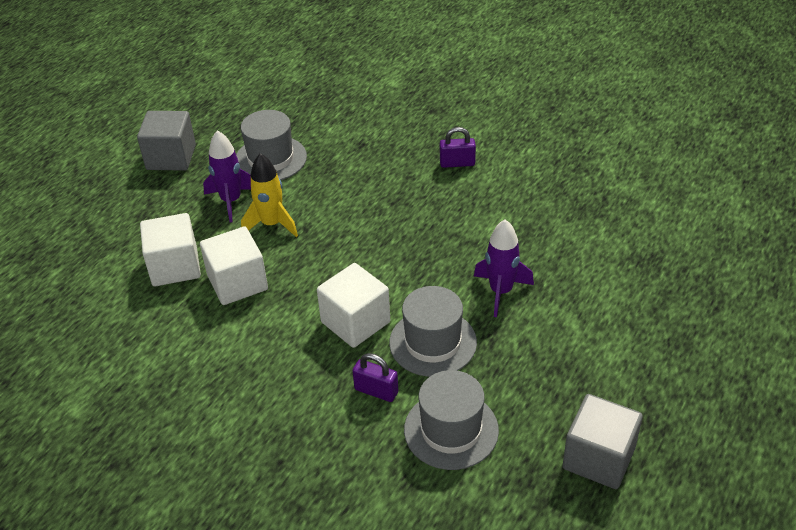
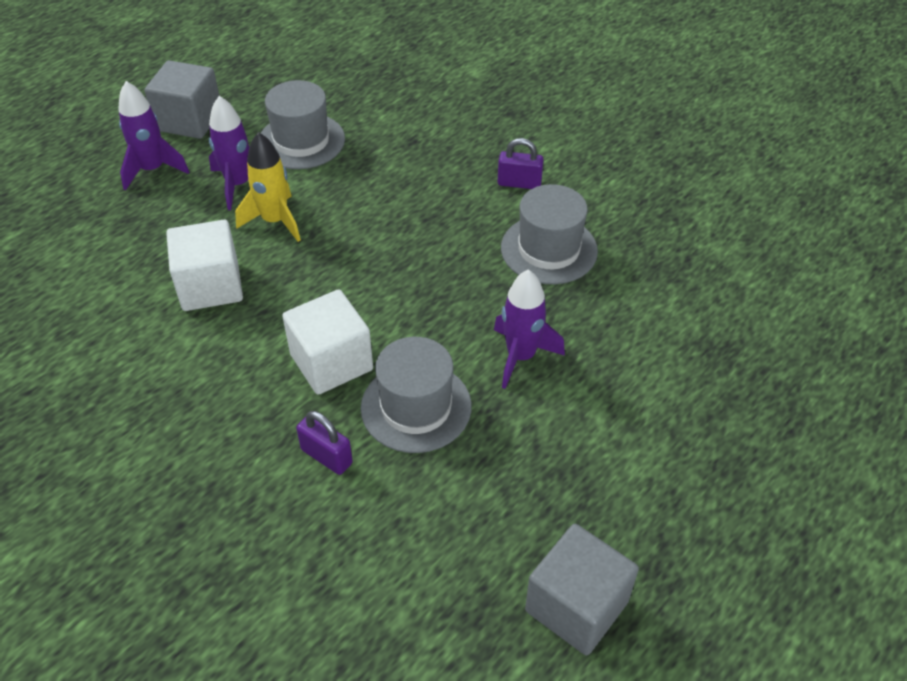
camera: 10 degrees right, 5 degrees up
(155, 201) = (153, 170): none -> purple rocket
(175, 266) = (146, 253): white cube -> none
(451, 430) = (401, 527): grey hat -> grey hat (549, 249)

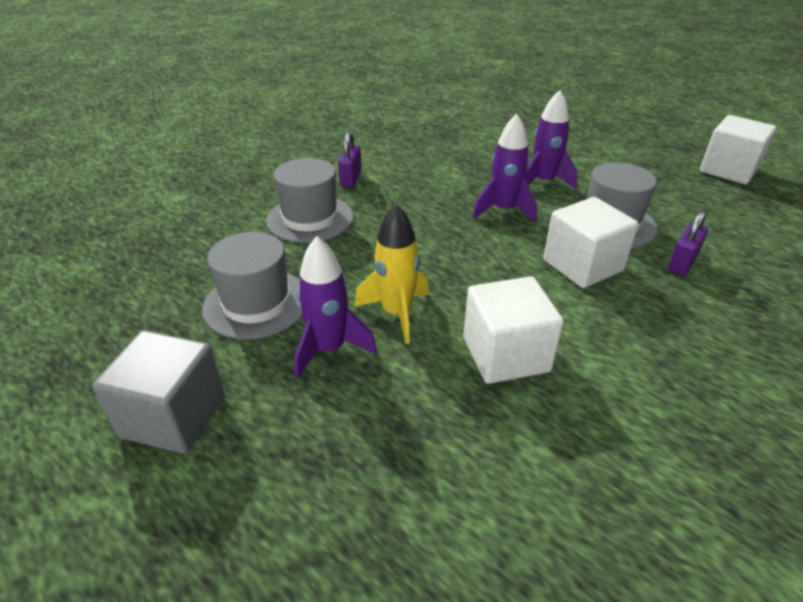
camera: 90 degrees left, 10 degrees down
(153, 170) = (283, 444): purple rocket -> purple rocket (504, 211)
(549, 249) = (430, 169): grey hat -> grey hat (310, 218)
(576, 606) = (728, 170): grey cube -> white cube

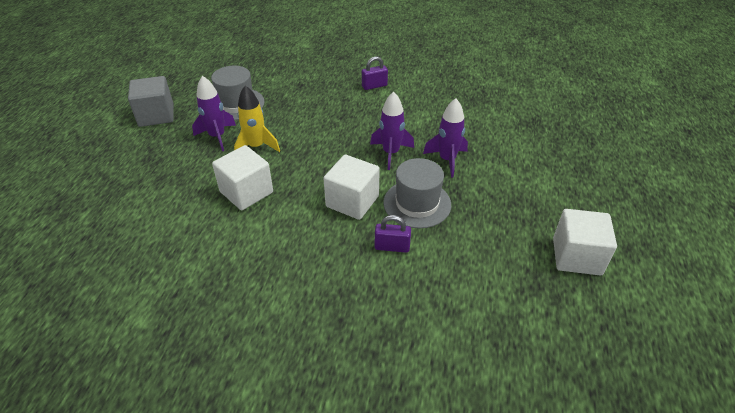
camera: 60 degrees right, 5 degrees up
(310, 218) = (319, 89): grey hat -> none

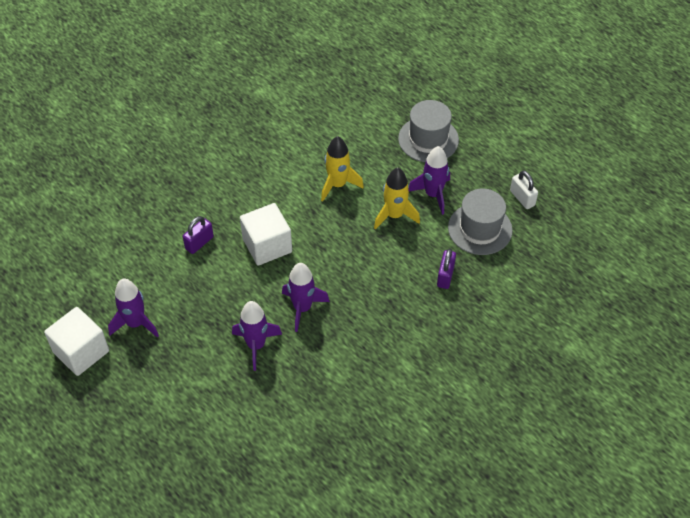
camera: 125 degrees right, 10 degrees up
(156, 115) = (504, 164): grey cube -> none
(189, 97) = (522, 198): none -> white padlock
(246, 192) = (338, 185): white cube -> yellow rocket
(374, 86) = (425, 364): purple padlock -> purple padlock (445, 276)
(417, 203) = (226, 286): grey hat -> grey hat (428, 139)
(511, 238) = (135, 323): none -> purple rocket

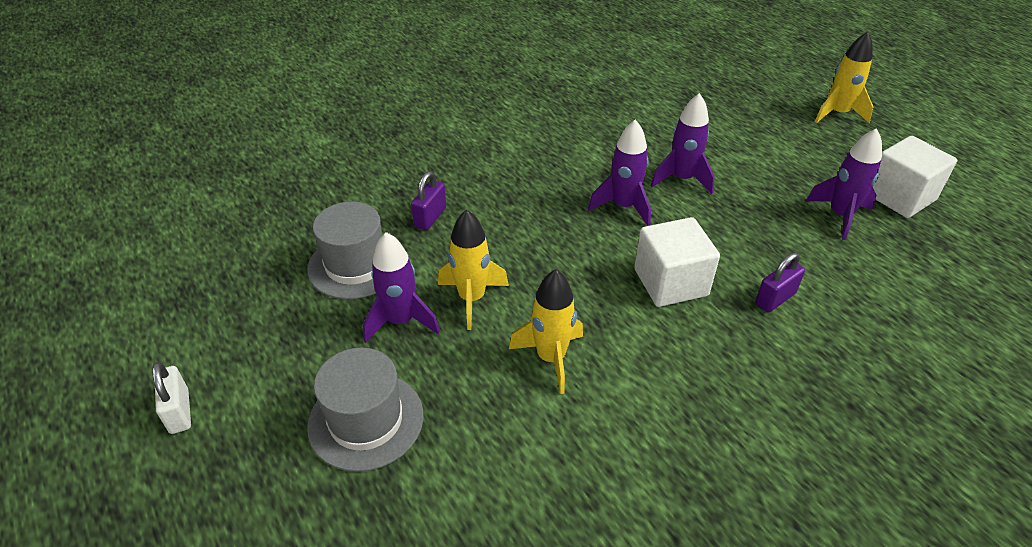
camera: 170 degrees left, 10 degrees down
(99, 461) = (837, 114): none -> yellow rocket
(522, 198) = (268, 297): white padlock -> white padlock (179, 411)

